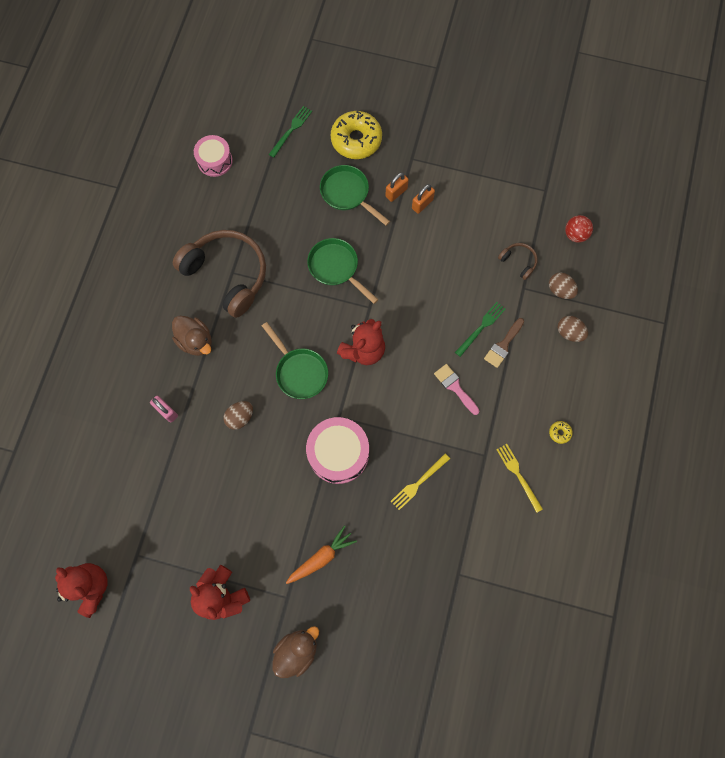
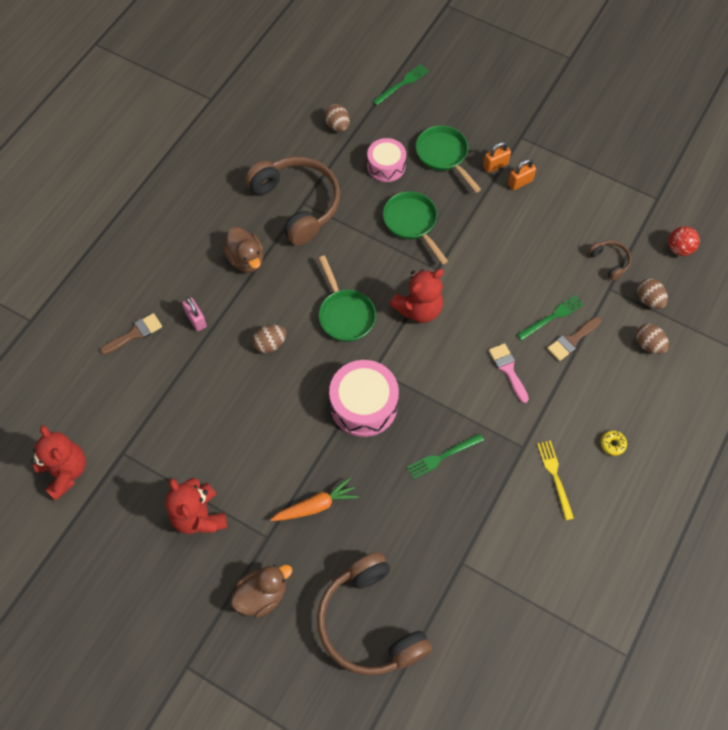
camera: 15 degrees right, 10 degrees down
(115, 439) = (135, 333): none -> brown brush
(215, 161) = (316, 95): pink drum -> pink drum (386, 166)
(243, 187) = (337, 126): none -> brown egg
(356, 140) = (467, 107): yellow donut -> none
(395, 649) = (370, 623): none -> brown headphones
(418, 482) = (442, 456): yellow fork -> green fork

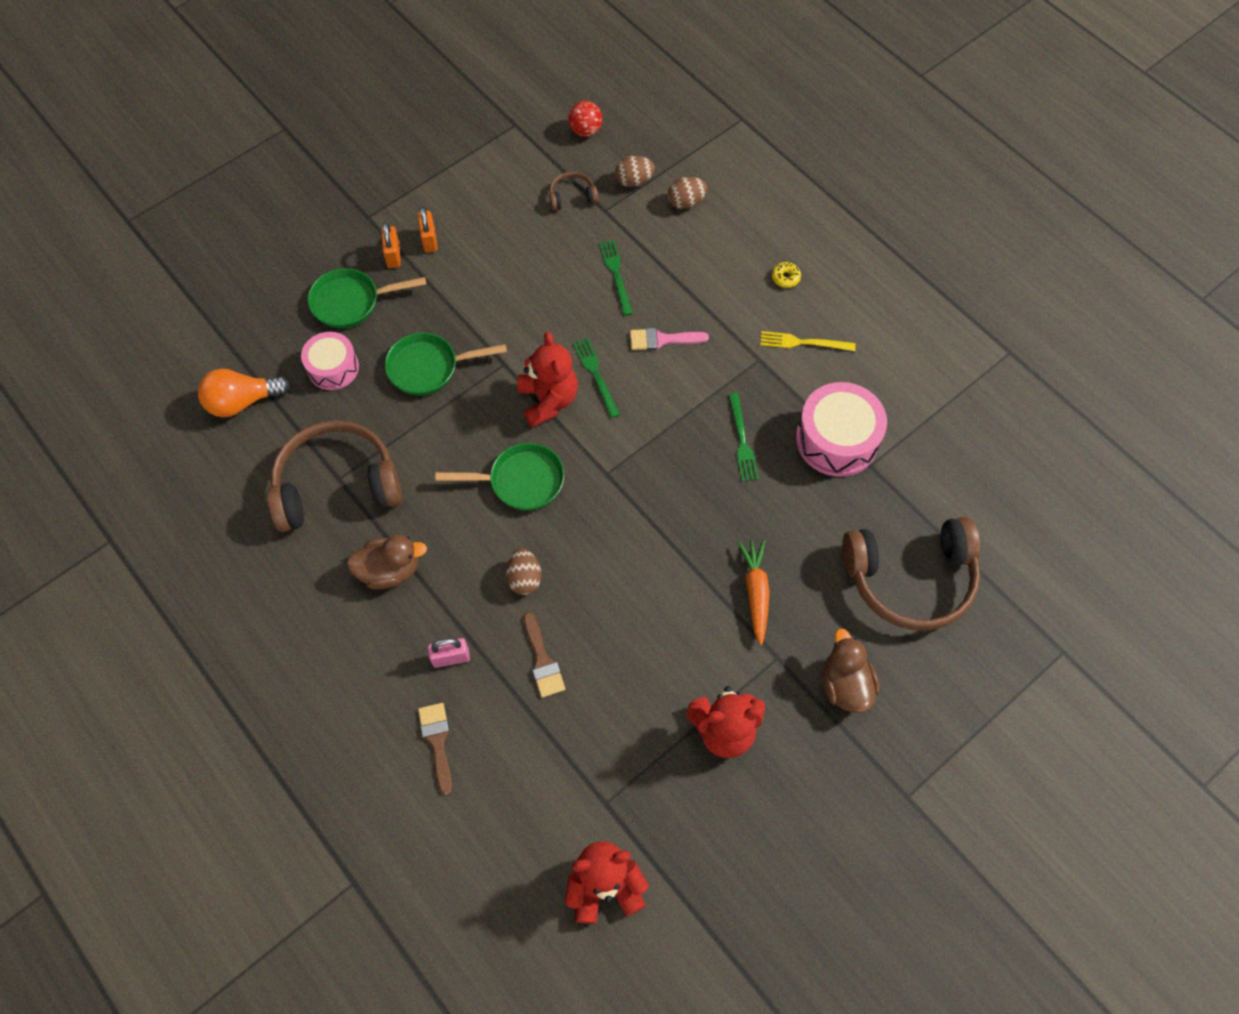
camera: 70 degrees left, 0 degrees up
(337, 126) = (242, 401): brown egg -> orange light bulb
(364, 405) = (648, 500): pink drum -> pink drum (837, 439)
(402, 84) = (220, 309): green fork -> green fork (596, 375)
(572, 340) = (652, 267): brown brush -> brown brush (543, 661)

